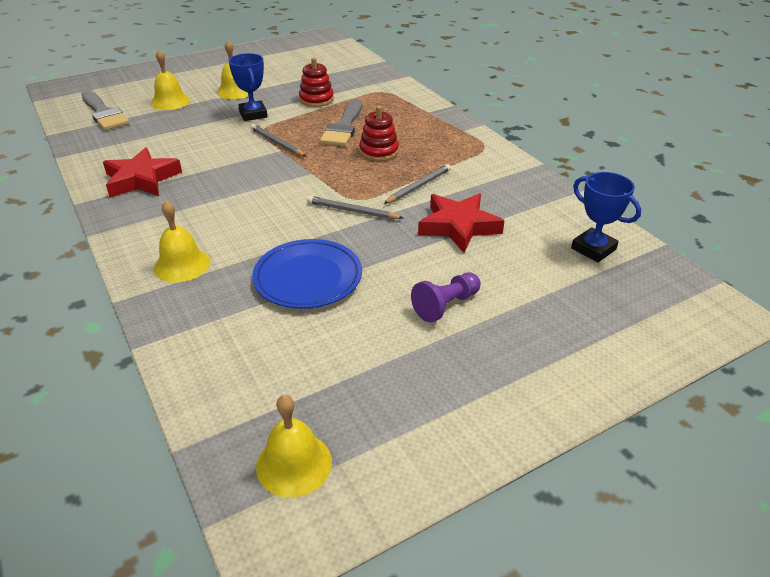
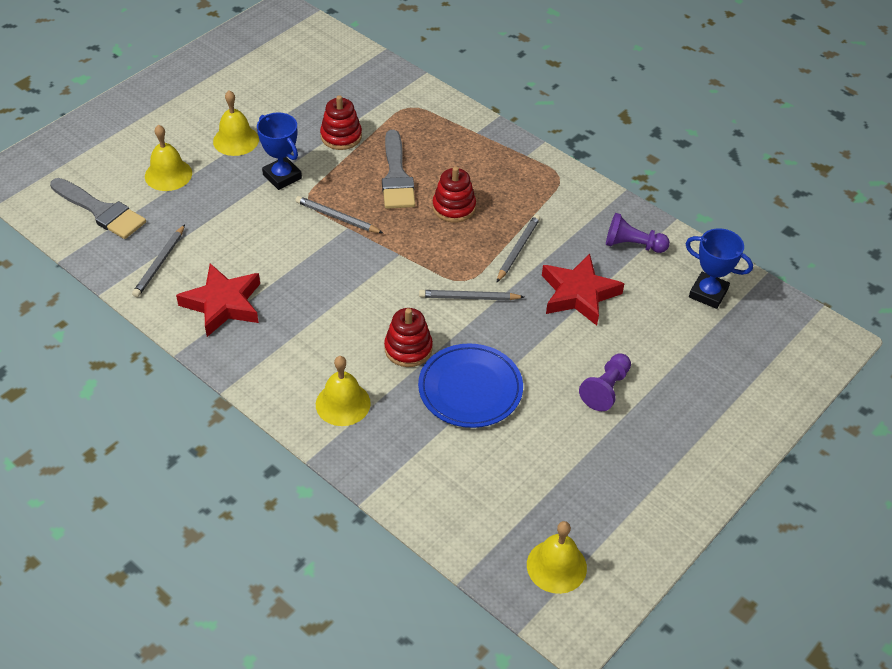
camera: 20 degrees left, 10 degrees up
(117, 148) = (160, 263): none -> grey pencil
(271, 236) = (408, 349): none -> red stacking toy
(530, 201) = (632, 245): none -> purple pawn

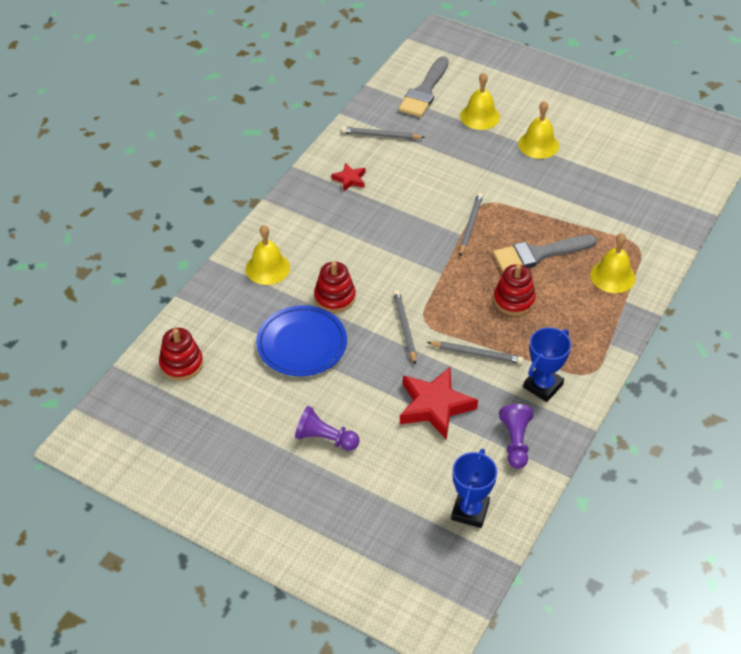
camera: 80 degrees right, 0 degrees up
(223, 304) = (350, 179): red star -> red star, size x0.51
(282, 176) = (506, 181): blue trophy -> blue trophy (543, 386)
(341, 136) = (574, 208): red stacking toy -> red stacking toy (181, 364)
(556, 566) = (135, 424): yellow bell -> yellow bell (612, 276)

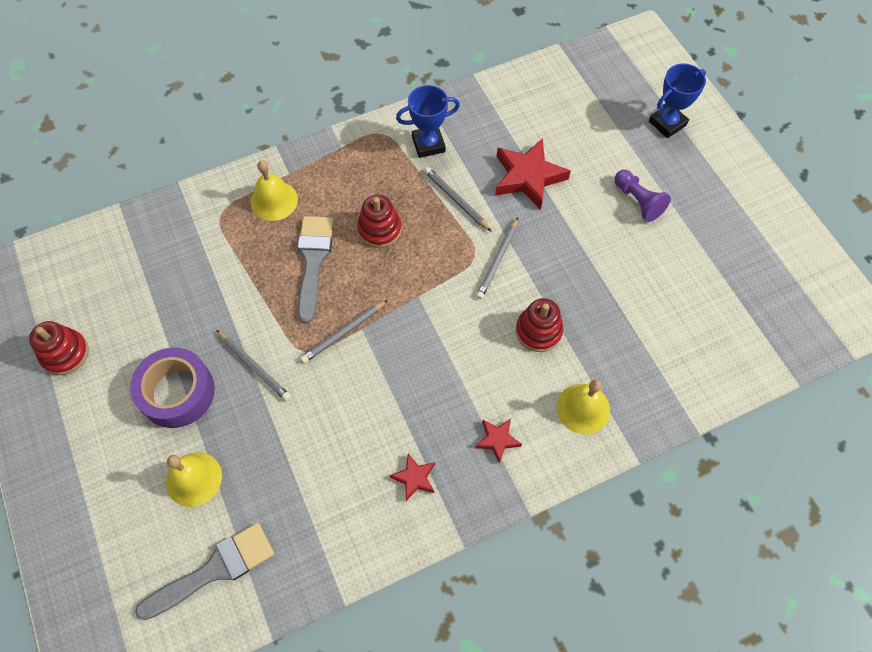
camera: 145 degrees left, 15 degrees up
(181, 364) = (729, 345): red stacking toy -> red stacking toy (65, 353)
(302, 344) = (602, 299): blue plate -> none
(313, 222) = (497, 440): none -> red star
(380, 135) = (327, 526): grey pencil -> grey pencil (254, 366)
(470, 511) = (564, 90): blue trophy -> blue trophy (667, 123)
(515, 442) = (489, 116): purple pawn -> none
(538, 144) = (177, 392): yellow bell -> purple tape
(538, 254) = (313, 261): grey brush -> grey brush turned 105 degrees counterclockwise

